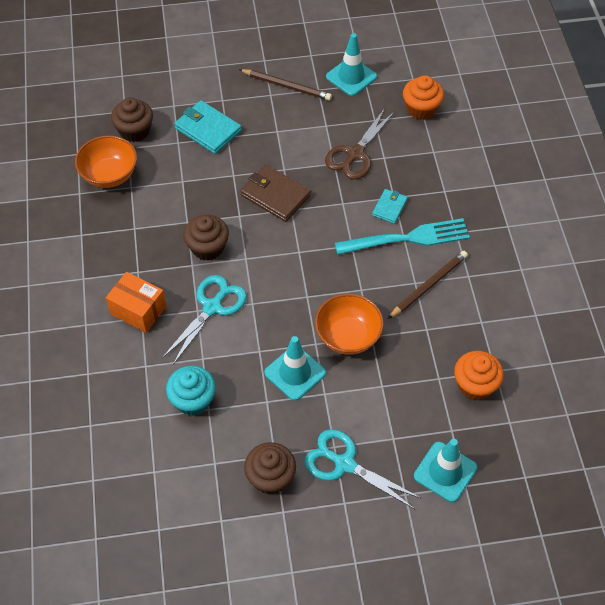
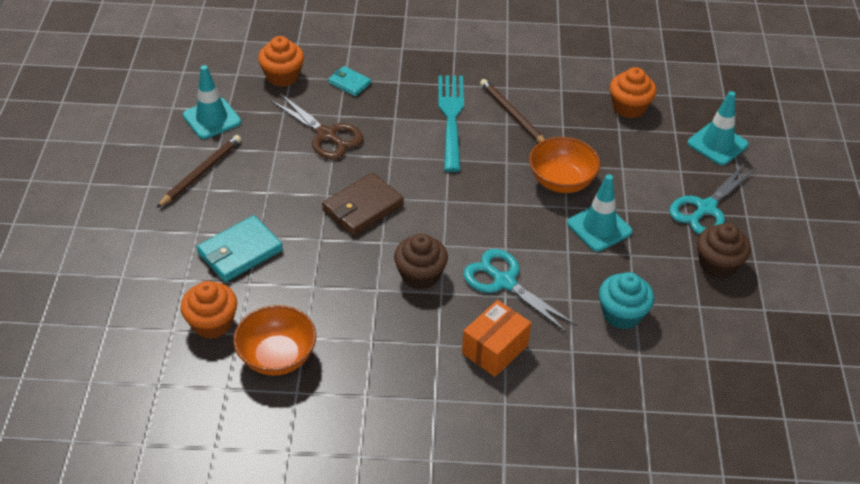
camera: 80 degrees left, 10 degrees down
(135, 131) = (212, 323): brown cupcake -> orange cupcake
(389, 207) = (407, 123): turquoise wallet -> turquoise wallet (349, 83)

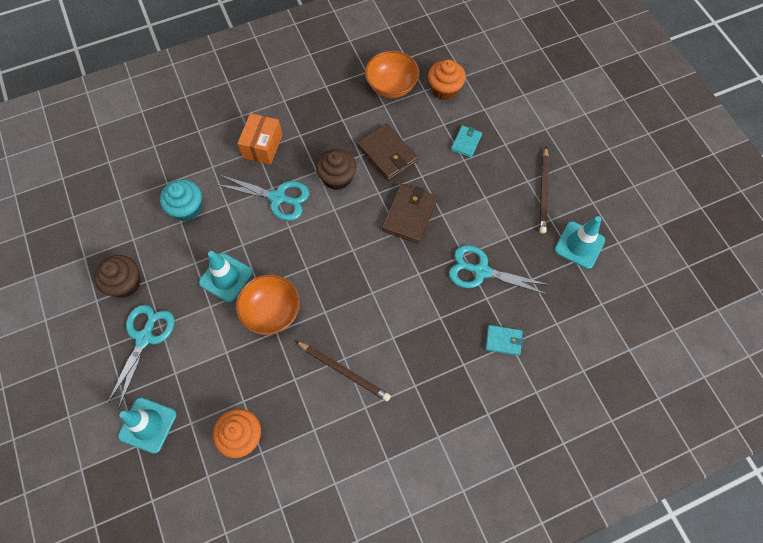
camera: 155 degrees right, 20 degrees up
(240, 252) = (466, 142): turquoise wallet -> turquoise wallet, size x0.59
(282, 76) = (563, 320): orange cupcake -> none
(326, 135) = (481, 271): brown scissors -> turquoise scissors
(343, 277) = (387, 154): none -> brown wallet
(451, 119) = (393, 340): turquoise fork -> none

